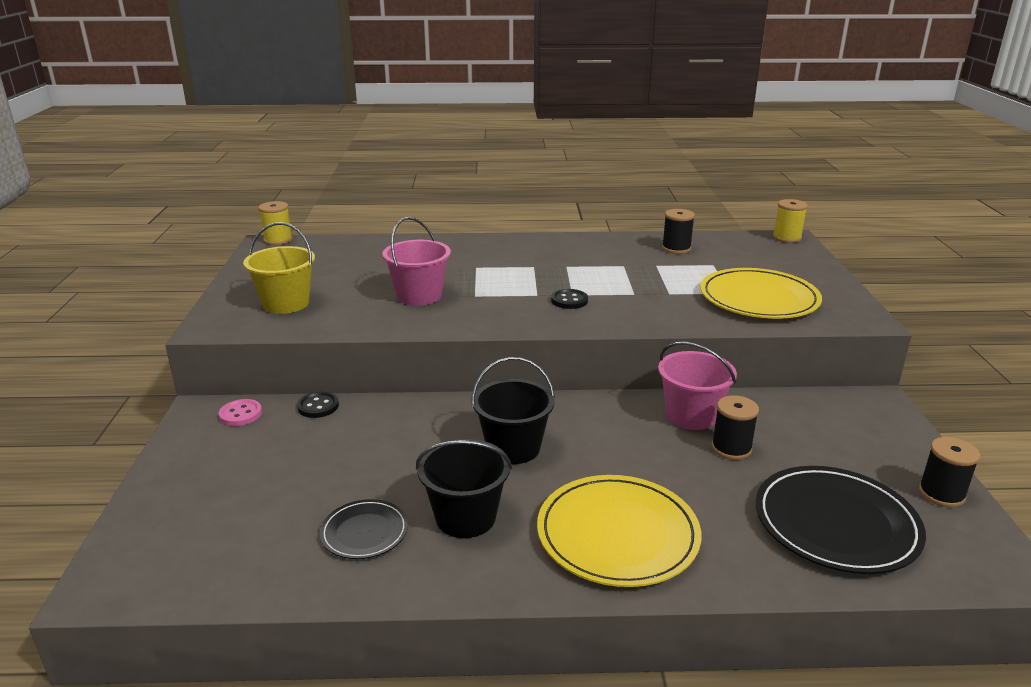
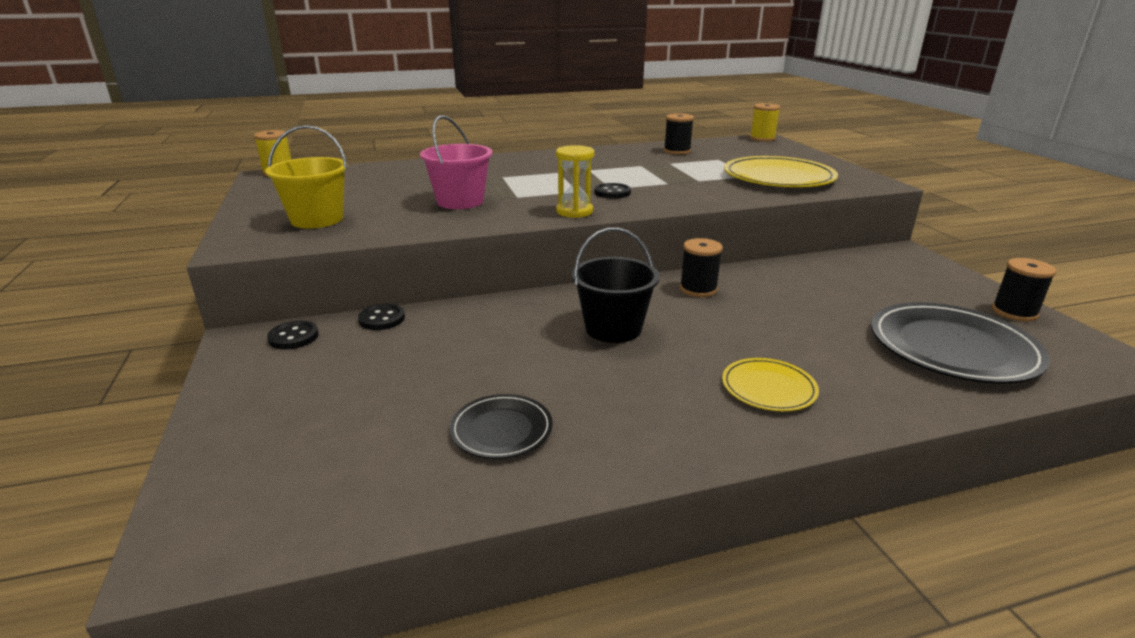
camera: 15 degrees left, 0 degrees up
(240, 414) = (293, 337): pink button -> black button
(465, 517) = (605, 397): black bucket -> none
(517, 321) = (574, 211): none -> yellow hourglass
(617, 534) = (768, 388): yellow plate -> yellow plate, size x0.54
(691, 415) = (761, 281): pink bucket -> none
(731, 448) = (815, 302): black spool -> black spool (698, 289)

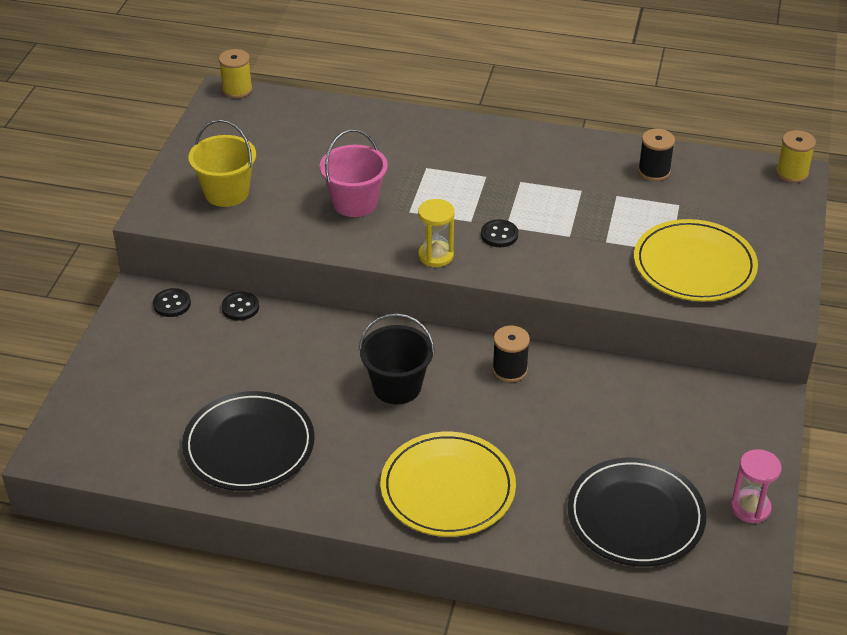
camera: 30 degrees right, 15 degrees up
(501, 429) = (249, 445): black plate -> black plate, size x1.86
(768, 388) = (448, 488): yellow plate -> yellow plate, size x1.86
(1014, 312) = (750, 508): black spool -> pink hourglass

